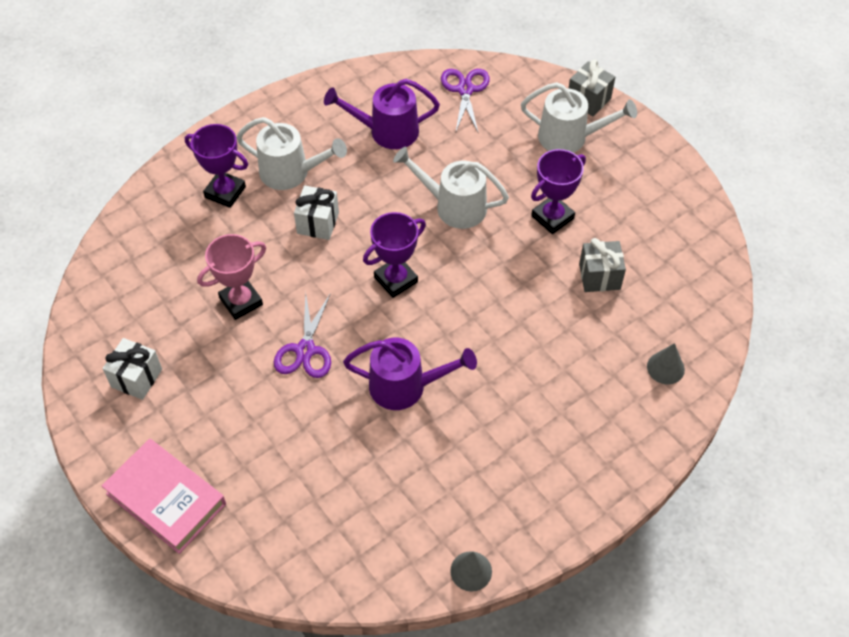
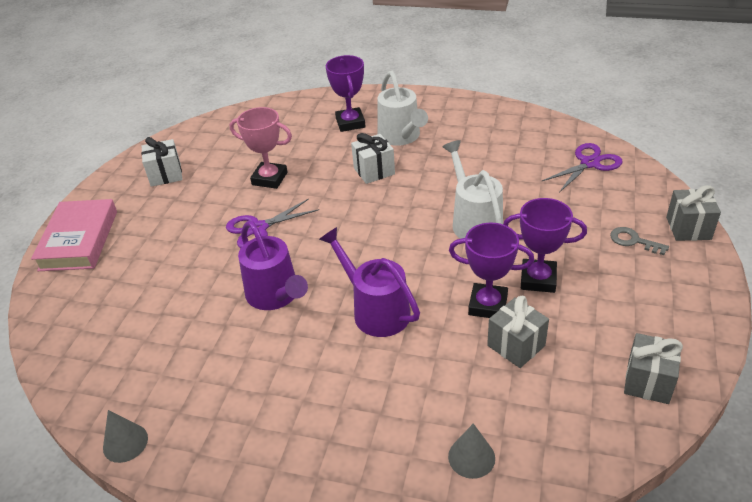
camera: 55 degrees right, 15 degrees down
(386, 131) = (495, 153): purple watering can -> purple watering can (375, 310)
(396, 280) = (369, 233): purple trophy -> purple trophy (488, 305)
(570, 137) = (633, 241): white watering can -> grey key
(690, 234) = (648, 381): none -> grey gift

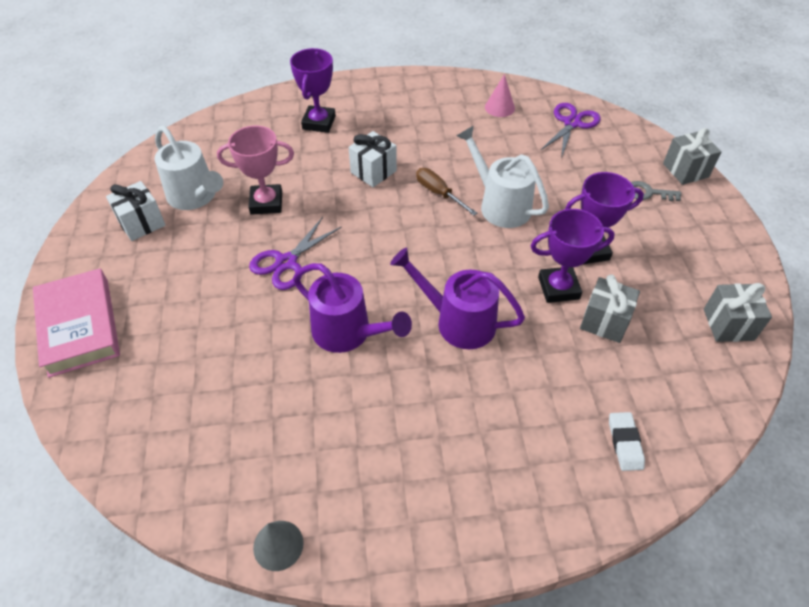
camera: 25 degrees left, 10 degrees up
(350, 123) = (319, 122): purple trophy -> purple trophy turned 45 degrees clockwise
(401, 137) = (380, 129): white watering can -> white watering can (195, 197)
(422, 200) = (438, 193): none -> brown screwdriver
(471, 457) = (625, 443): grey cone -> white eraser
(524, 137) = (499, 107): none -> pink cone

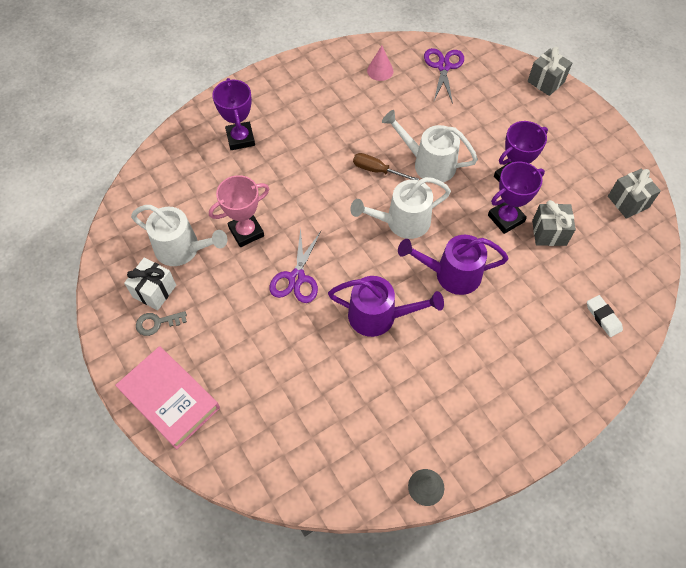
camera: 25 degrees left, 10 degrees up
(373, 172) = (315, 170): white gift -> none
(434, 250) = (401, 222): none -> white watering can
(648, 193) = (529, 112): grey key -> grey key (157, 323)

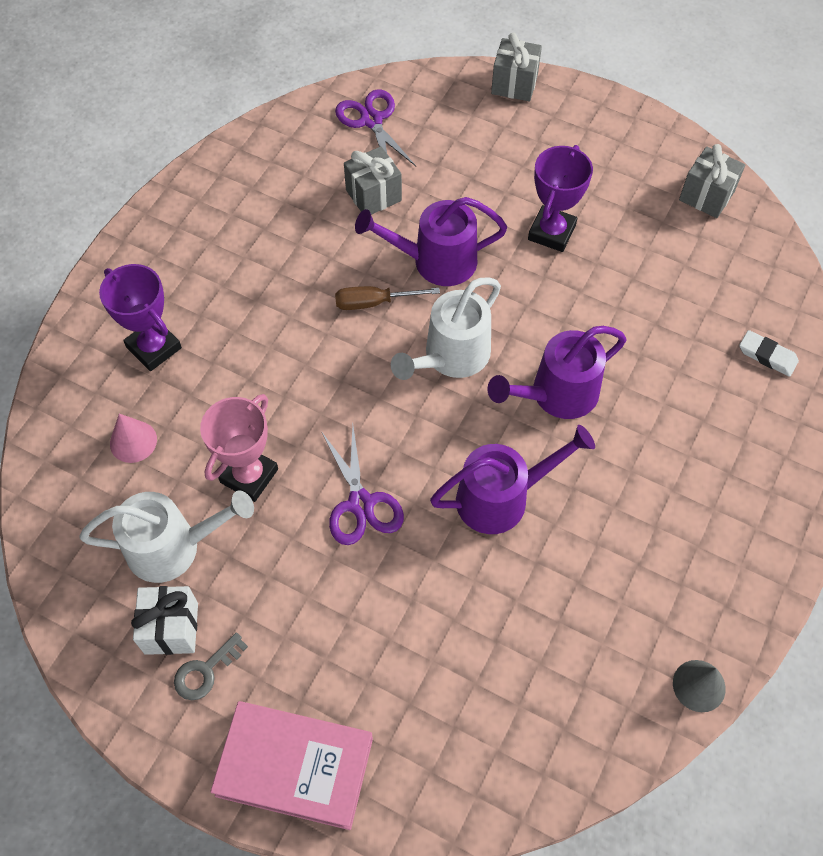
camera: 30 degrees left, 0 degrees up
(380, 70) = (290, 163): pink cone -> pink cone (133, 441)
(428, 163) = (435, 261): white watering can -> purple watering can
(506, 218) = (577, 287): purple trophy -> none
(549, 233) = (640, 280): grey gift -> grey gift (373, 195)

